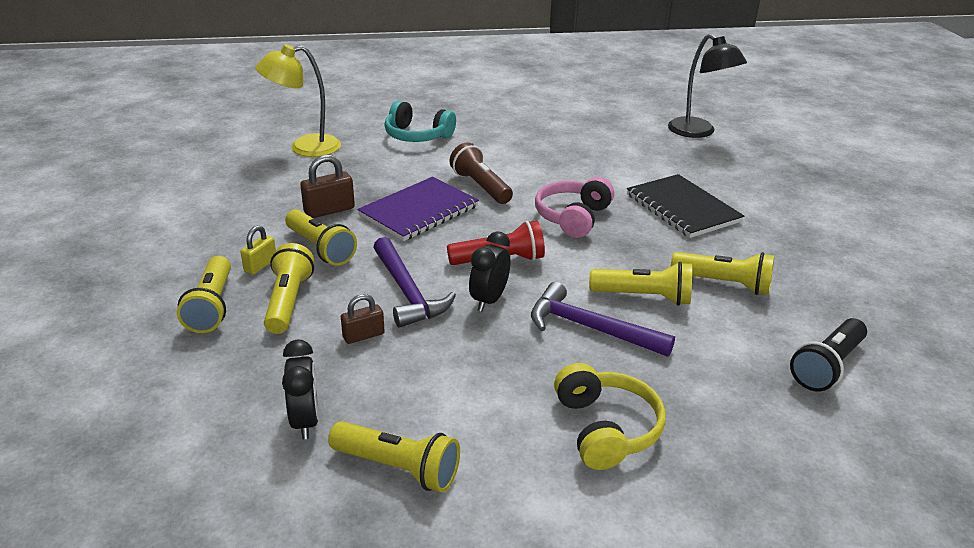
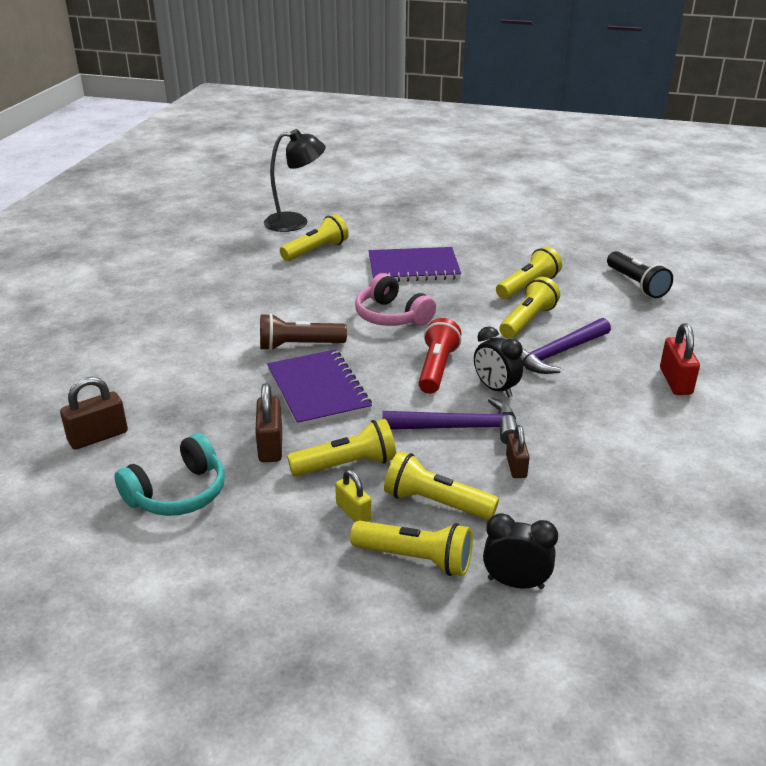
camera: 65 degrees left, 0 degrees up
(304, 147) = (98, 436): yellow lamp -> brown padlock
(305, 421) = (627, 521): black clock -> black clock (515, 583)
(398, 468) = (697, 482): yellow flashlight -> yellow flashlight (316, 250)
(417, 136) = (151, 355): turquoise headphones -> turquoise headphones (178, 493)
(605, 429) = (675, 381): yellow headphones -> red padlock
(682, 208) = (413, 267): black notebook -> purple notebook

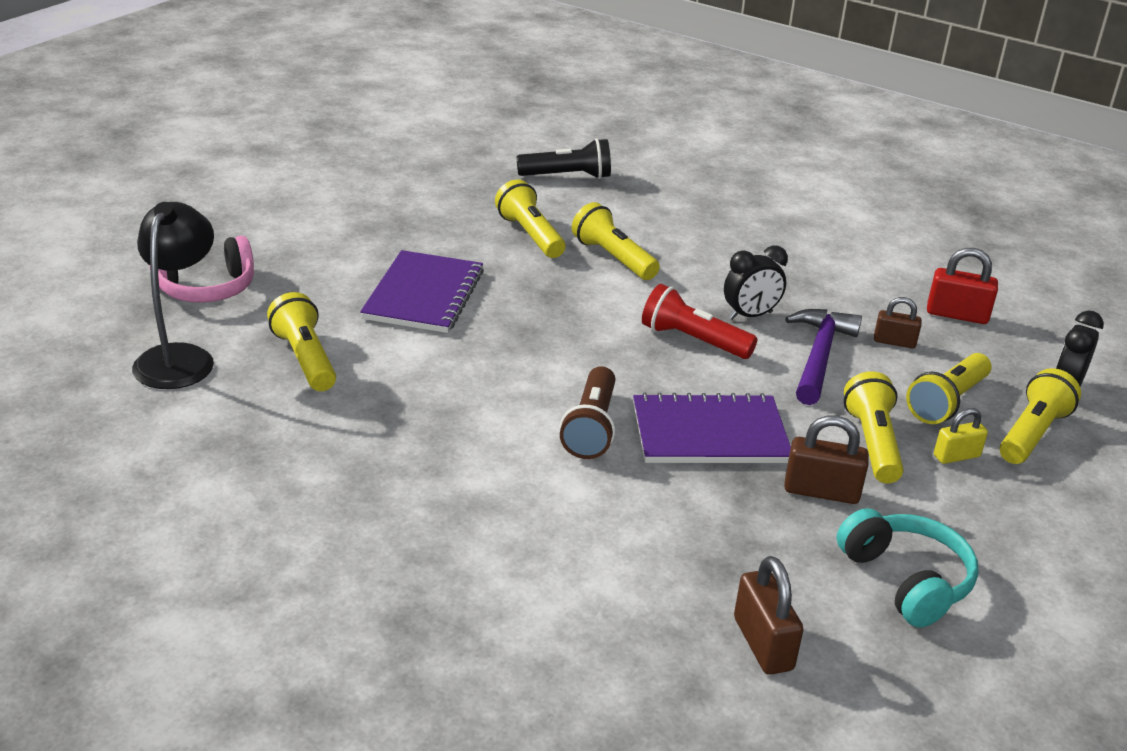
camera: 75 degrees left, 0 degrees up
(392, 316) = (550, 341): pink headphones -> pink headphones (206, 288)
(557, 354) = (694, 262): purple hammer -> none
(675, 381) = (771, 219): red padlock -> red padlock (957, 315)

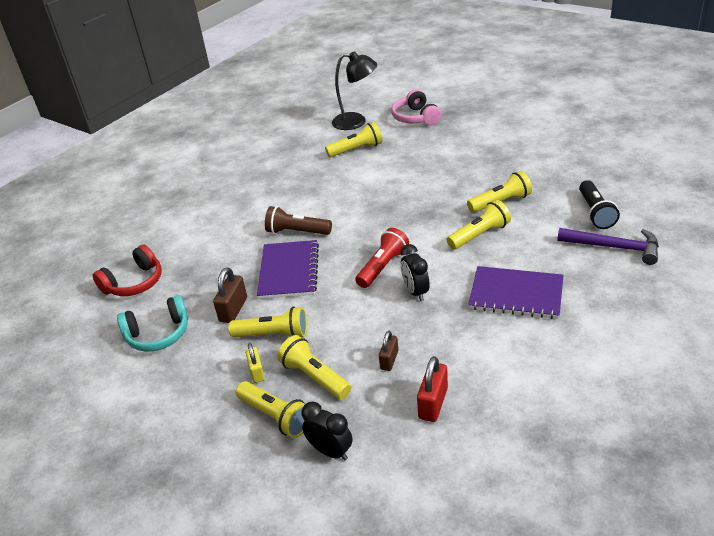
camera: 100 degrees right, 5 degrees up
(424, 295) = (420, 174): purple notebook -> purple notebook (516, 294)
(763, 644) = (134, 283): brown padlock -> red headphones
(818, 356) = (368, 320): purple hammer -> purple hammer (614, 247)

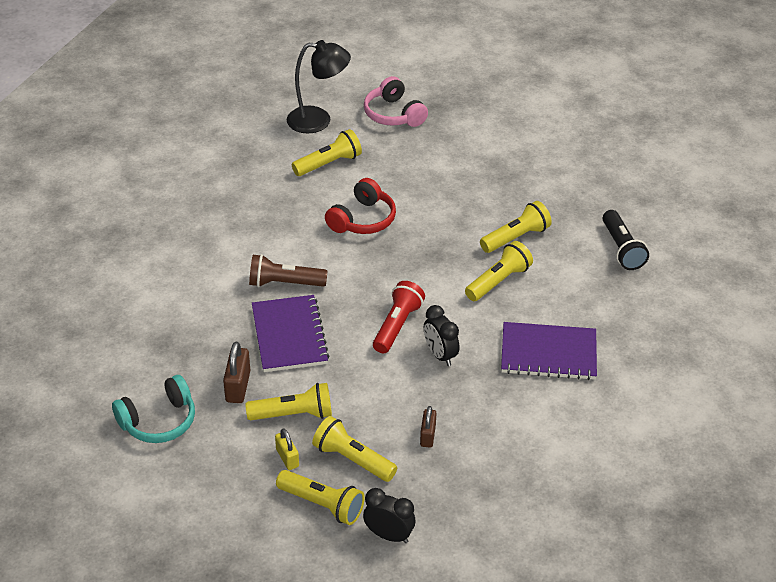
camera: 15 degrees left, 5 degrees up
(134, 283) = (104, 358): red headphones -> red headphones (362, 219)
(433, 403) = (482, 479): red padlock -> none
(614, 247) = (645, 292): purple hammer -> none

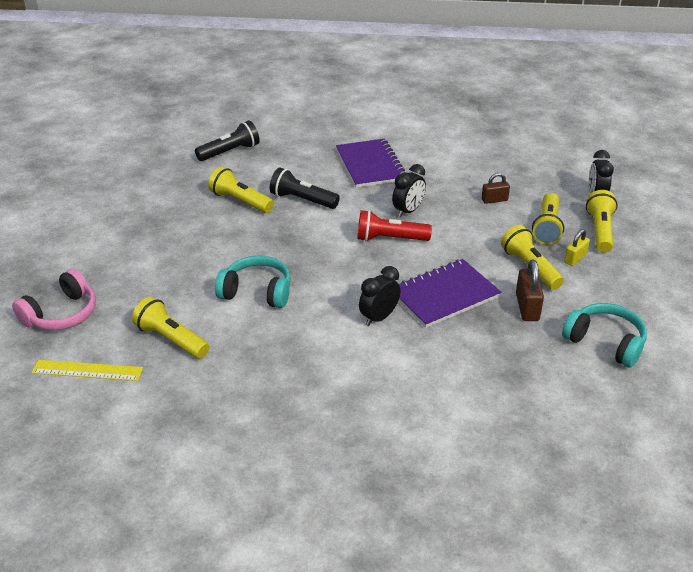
camera: 110 degrees left, 5 degrees down
(238, 386) = (527, 307): brown padlock -> brown padlock turned 75 degrees counterclockwise
(284, 283) = (379, 317): brown flashlight -> black clock
(318, 120) = (87, 370): black lamp -> yellow ruler
(362, 219) = (257, 292): red headphones -> turquoise headphones
(498, 281) = (302, 200): yellow flashlight -> black flashlight

